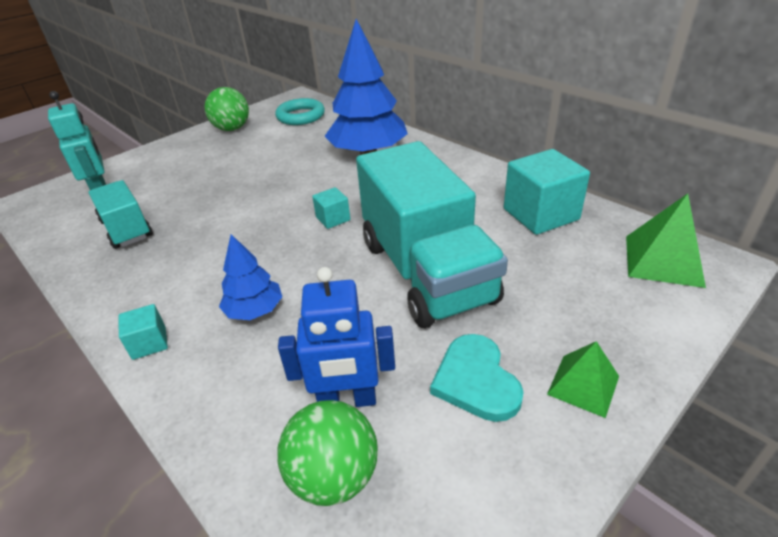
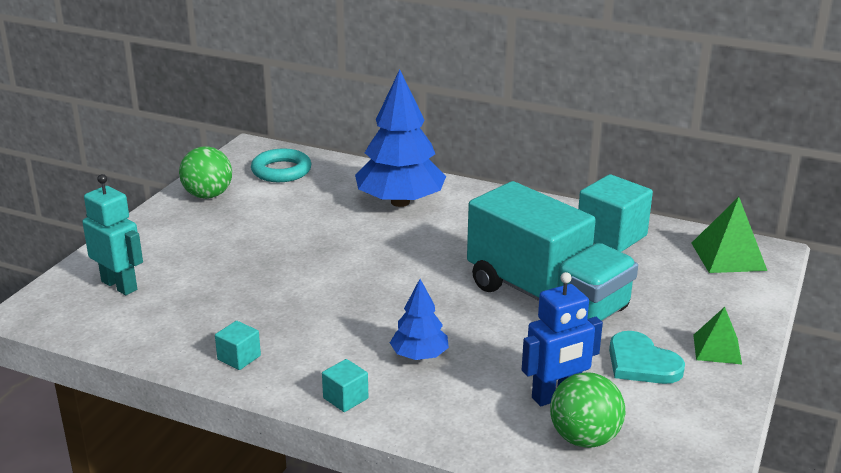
camera: 25 degrees left, 10 degrees down
(127, 229) = (203, 316): turquoise truck -> none
(333, 219) = (421, 270): turquoise cube -> turquoise cube (239, 357)

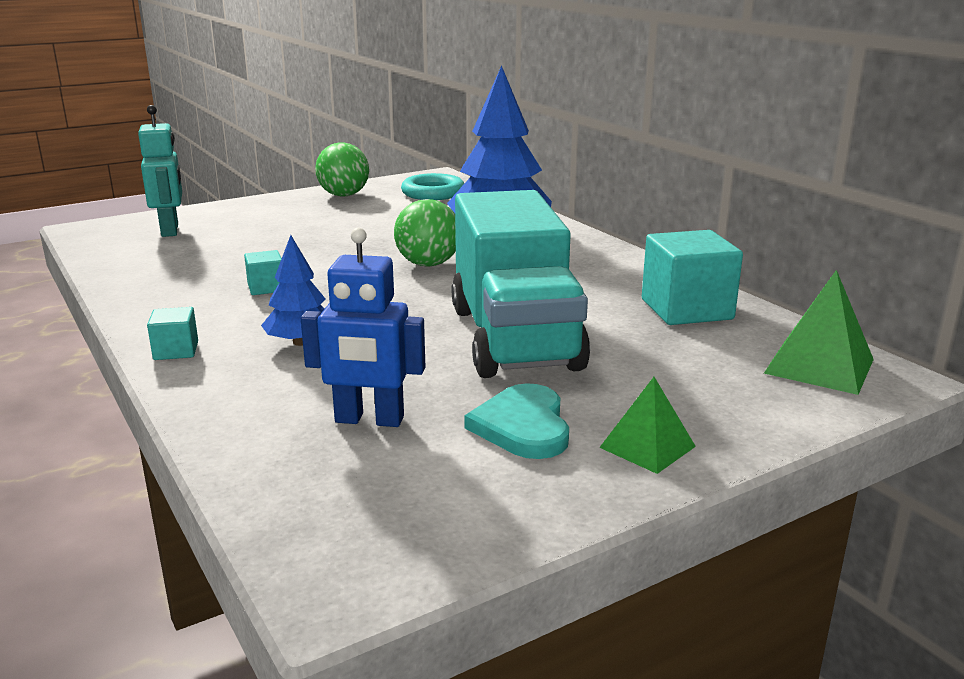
camera: 35 degrees right, 5 degrees down
(239, 357) = (156, 296): turquoise cube -> turquoise cube (266, 288)
(584, 438) = (327, 468): green ball -> green ball (428, 264)

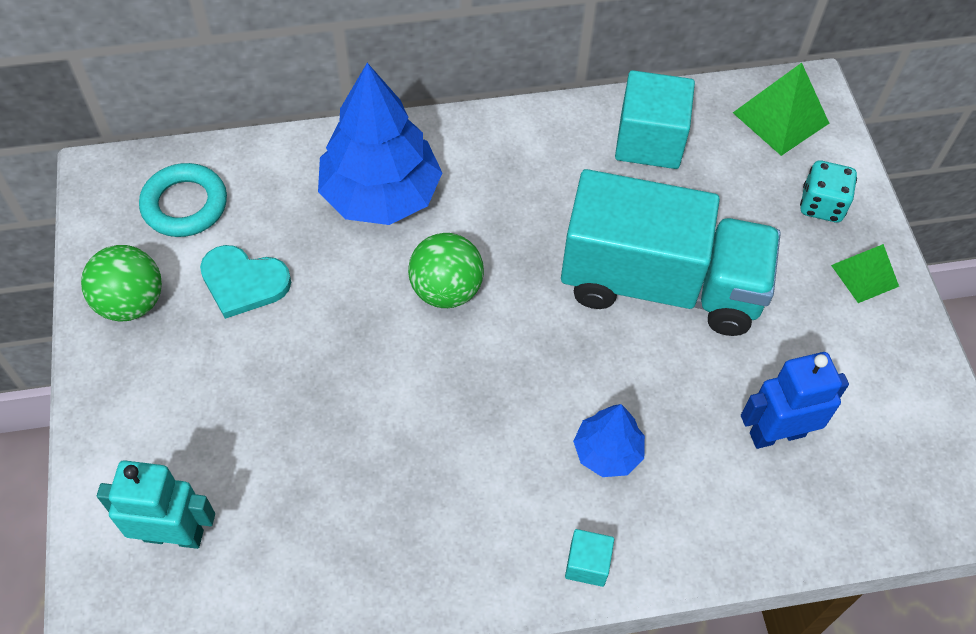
camera: 70 degrees left, 35 degrees up
(266, 288) = (448, 456): turquoise cube -> none
(369, 420) = (777, 434): blue robot -> blue robot turned 135 degrees counterclockwise
(523, 426) = (815, 336): turquoise heart -> turquoise heart (243, 282)
(723, 405) = (821, 205): none -> turquoise dice

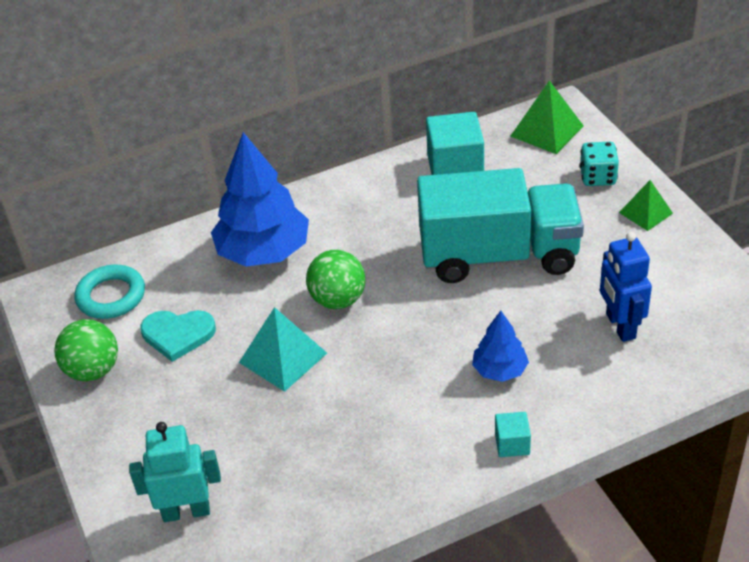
camera: 10 degrees left, 15 degrees down
(355, 353) = (283, 357): none -> turquoise pyramid
(777, 434) = (620, 326): blue robot -> blue robot turned 75 degrees counterclockwise

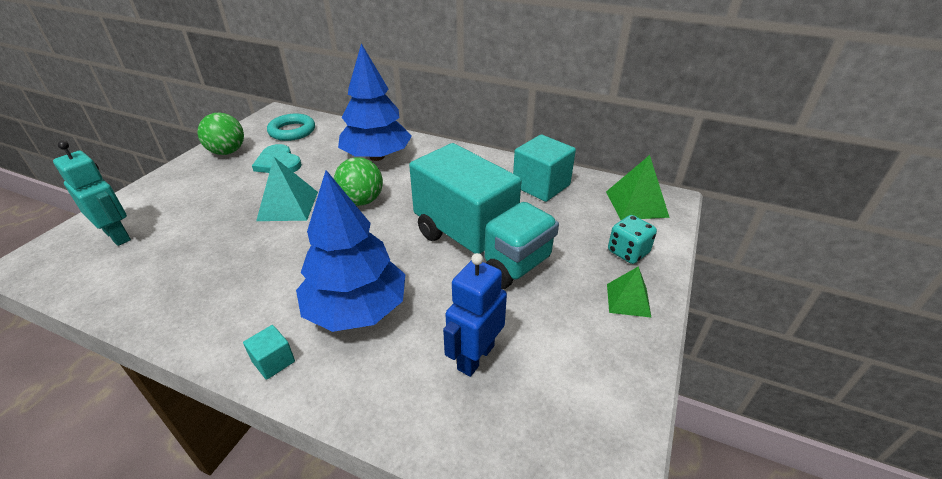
camera: 45 degrees right, 5 degrees down
(500, 370) = (356, 309): blue tree -> blue tree, size x1.95

